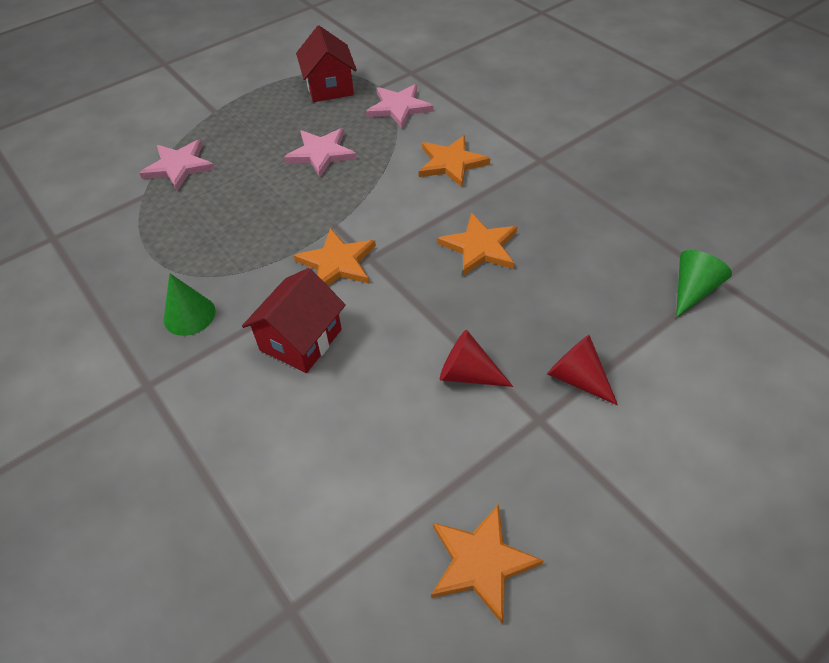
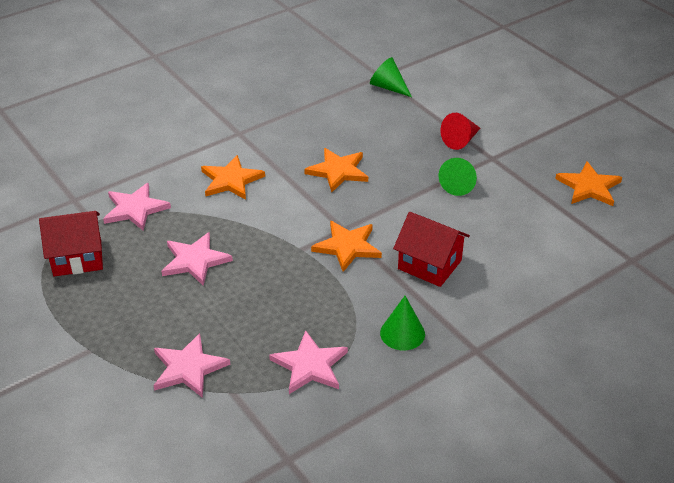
camera: 90 degrees left, 10 degrees down
(161, 244) = (310, 365): none -> pink star
(467, 374) = (459, 184): red cone -> green cone

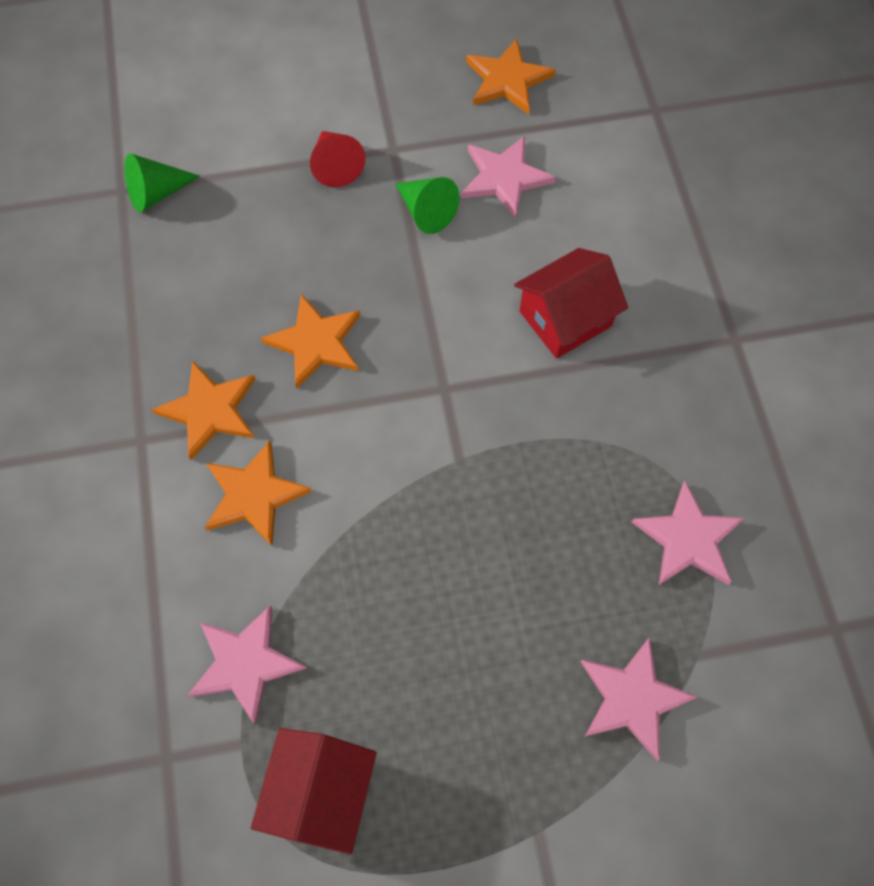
camera: 65 degrees left, 25 degrees up
(195, 261) = (414, 613): pink star -> pink star (504, 178)
(347, 247) = (484, 399): orange star -> orange star (210, 411)
(402, 333) = (675, 406): green cone -> none

